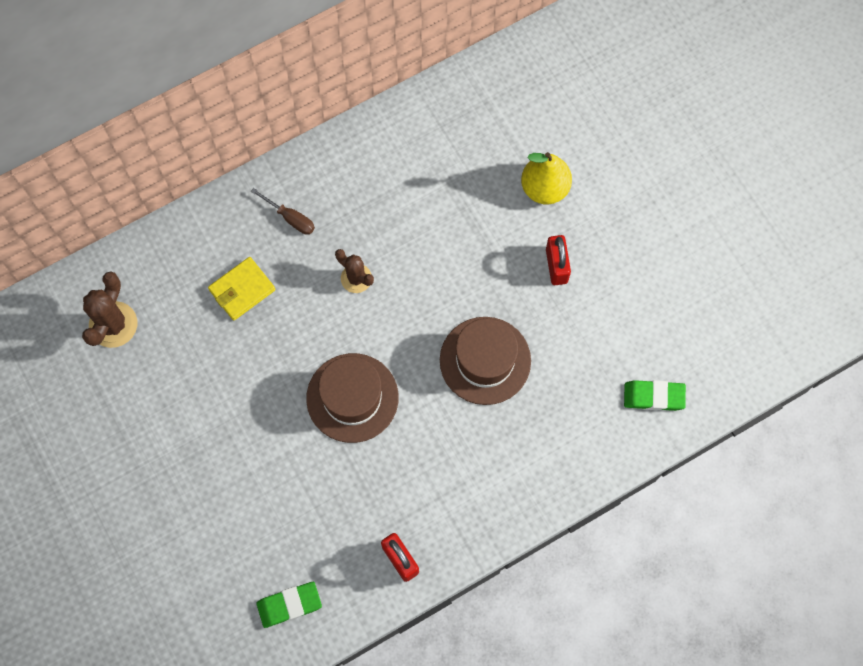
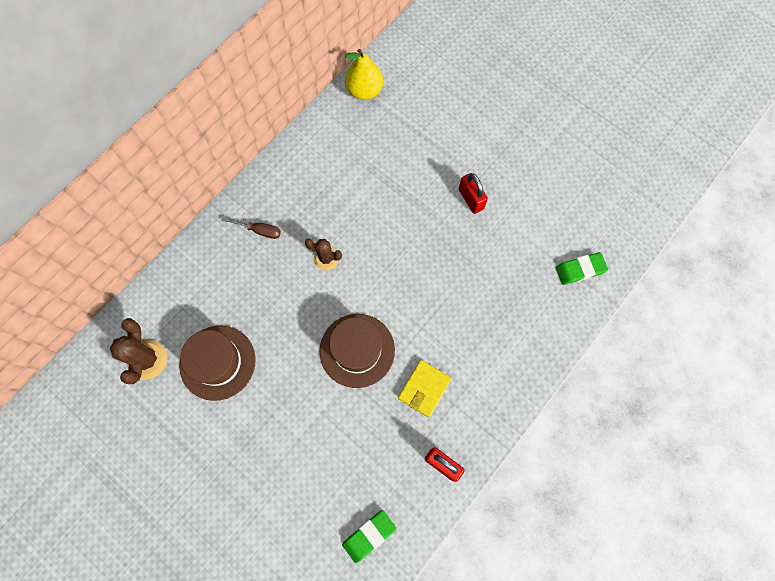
camera: 20 degrees left, 0 degrees up
(242, 290) = (241, 297): yellow wallet -> yellow wallet (424, 389)
(485, 360) = (446, 286): brown hat -> brown hat (217, 362)
(544, 188) = (440, 147): yellow pear -> yellow pear (364, 91)

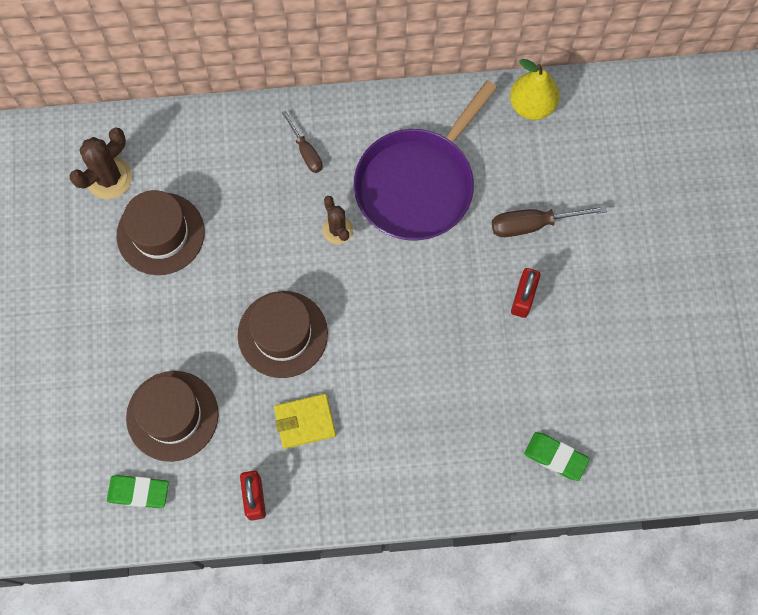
camera: 45 degrees right, 0 degrees up
(341, 466) = (172, 416): none -> brown hat
(346, 190) = (418, 184): none -> purple pan
(433, 154) = (533, 224): none -> brown screwdriver

